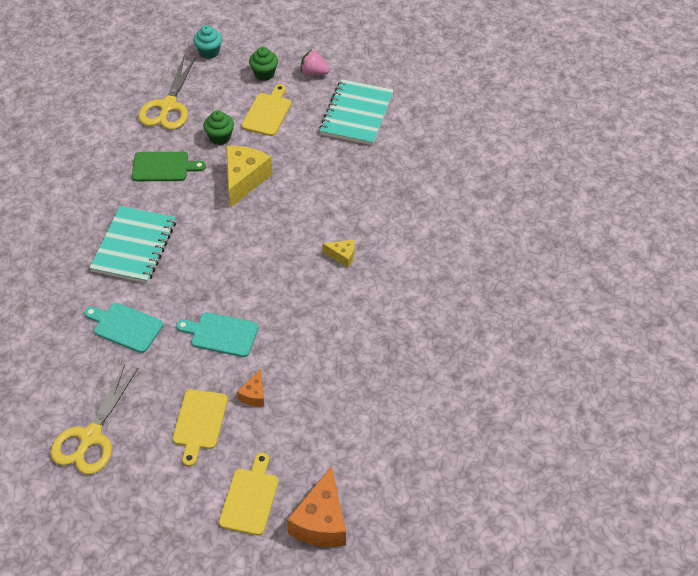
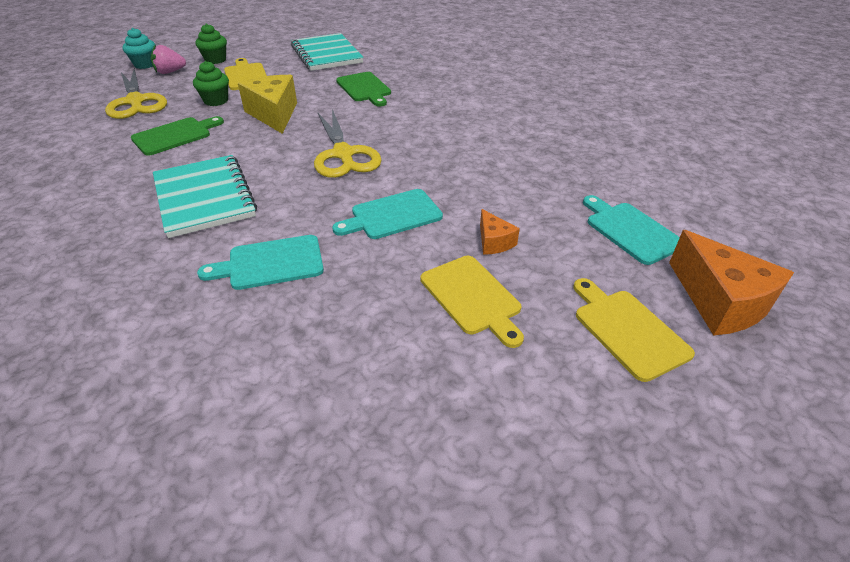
camera: 40 degrees left, 10 degrees down
(90, 437) = (354, 399): yellow scissors -> yellow scissors (343, 154)
(314, 72) = (261, 48): pink strawberry -> pink strawberry (170, 72)
(338, 184) = (364, 88): none -> green cutting board
(342, 256) = (429, 121): yellow cheese -> none
(343, 444) = (630, 230): none -> turquoise cutting board

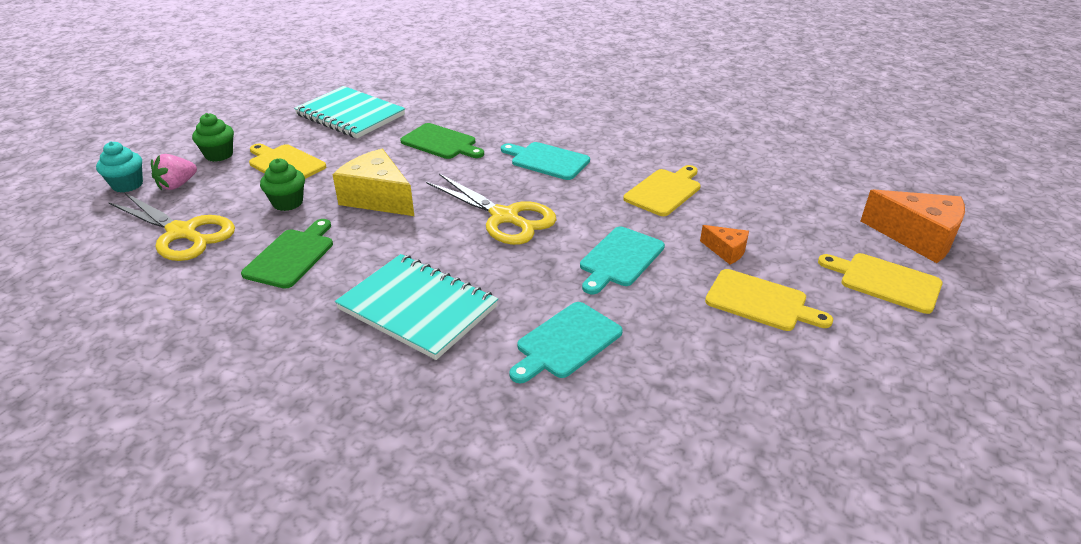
camera: 30 degrees left, 5 degrees down
(498, 174) = (664, 191): none -> yellow cutting board
(630, 230) = (811, 205): turquoise cutting board -> turquoise cutting board (547, 160)

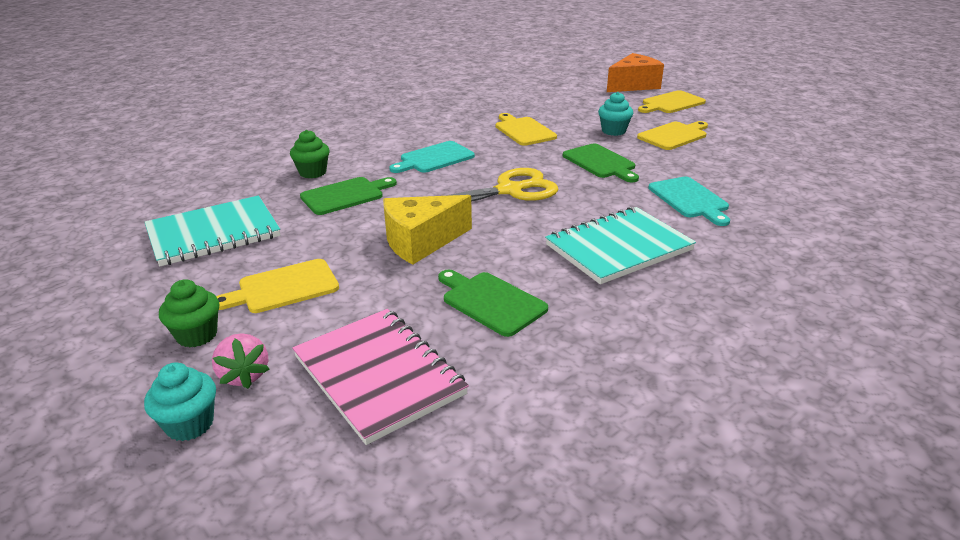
camera: 65 degrees left, 5 degrees down
(182, 233) = (378, 375): yellow scissors -> pink notebook
(288, 203) = (378, 294): green cupcake -> green cupcake (313, 172)
(620, 259) = (600, 162): turquoise cutting board -> green cutting board
(726, 251) = (613, 131): orange cheese -> turquoise cupcake

